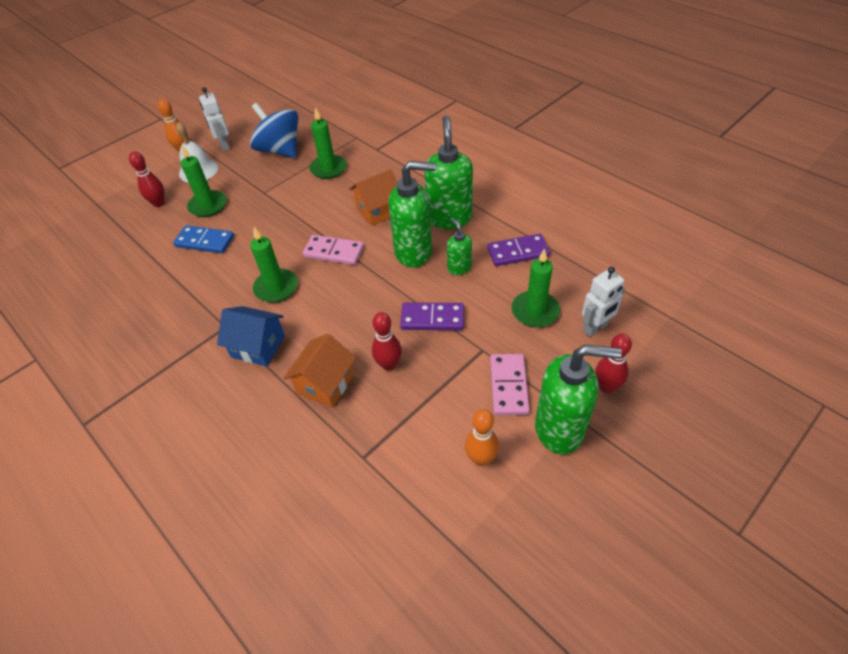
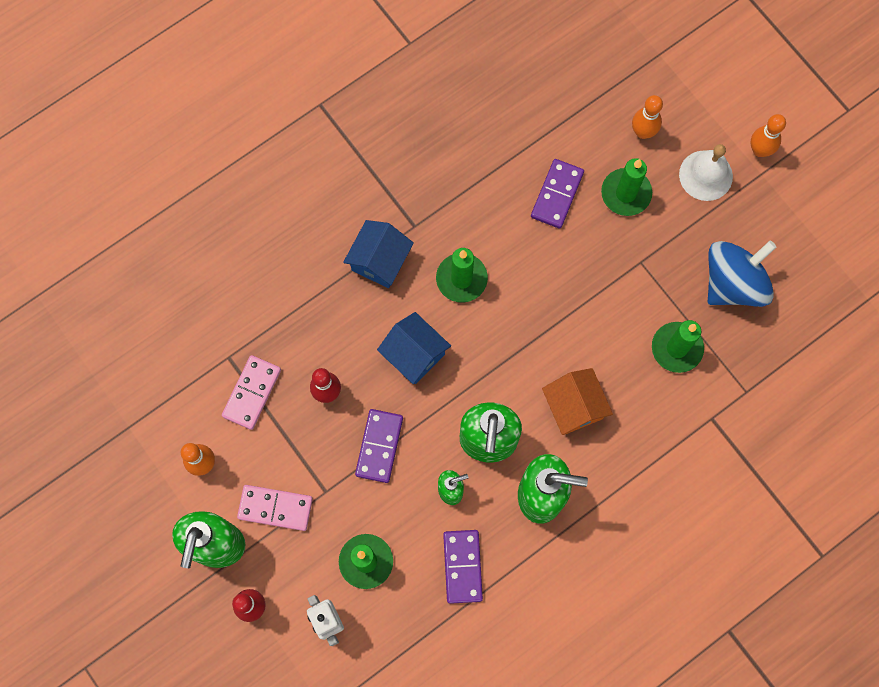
camera: 95 degrees right, 25 degrees up
(159, 203) = (643, 132): red bowling pin -> orange bowling pin
(205, 241) = (557, 195): blue domino -> purple domino
(224, 145) = (760, 205): white robot -> none
(325, 384) = (317, 327): orange house -> none
(334, 252) = (507, 346): pink domino -> pink domino (252, 393)
(346, 308) = (414, 354): none -> blue house

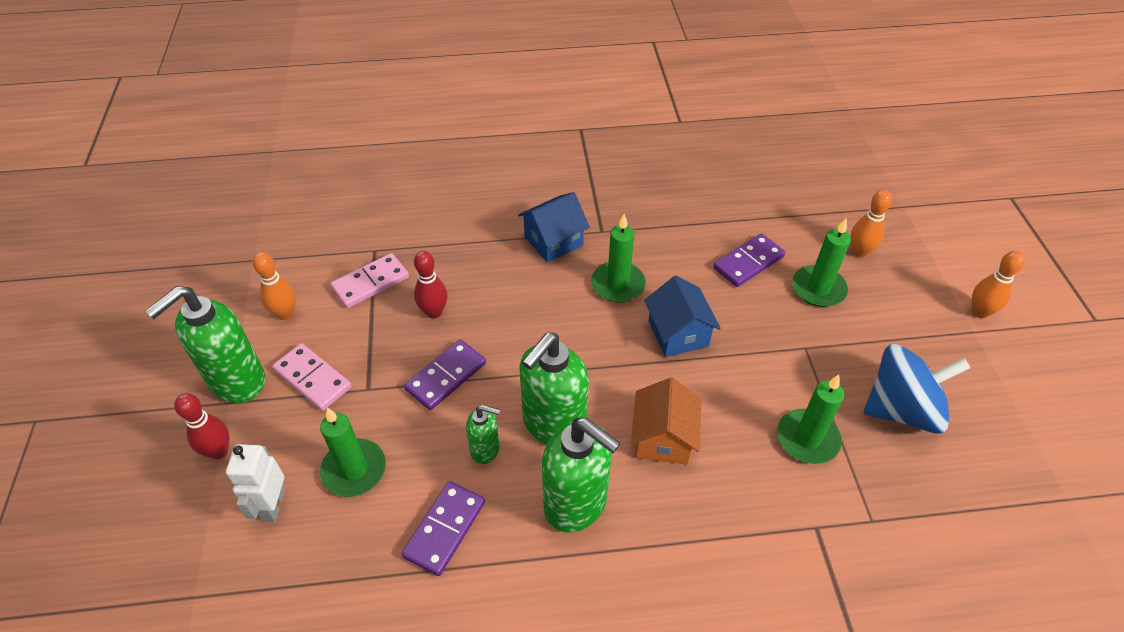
camera: 30 degrees right, 25 degrees down
(414, 354) = (534, 320): blue house -> blue house (678, 334)
(705, 175) = (910, 308): white bell -> none

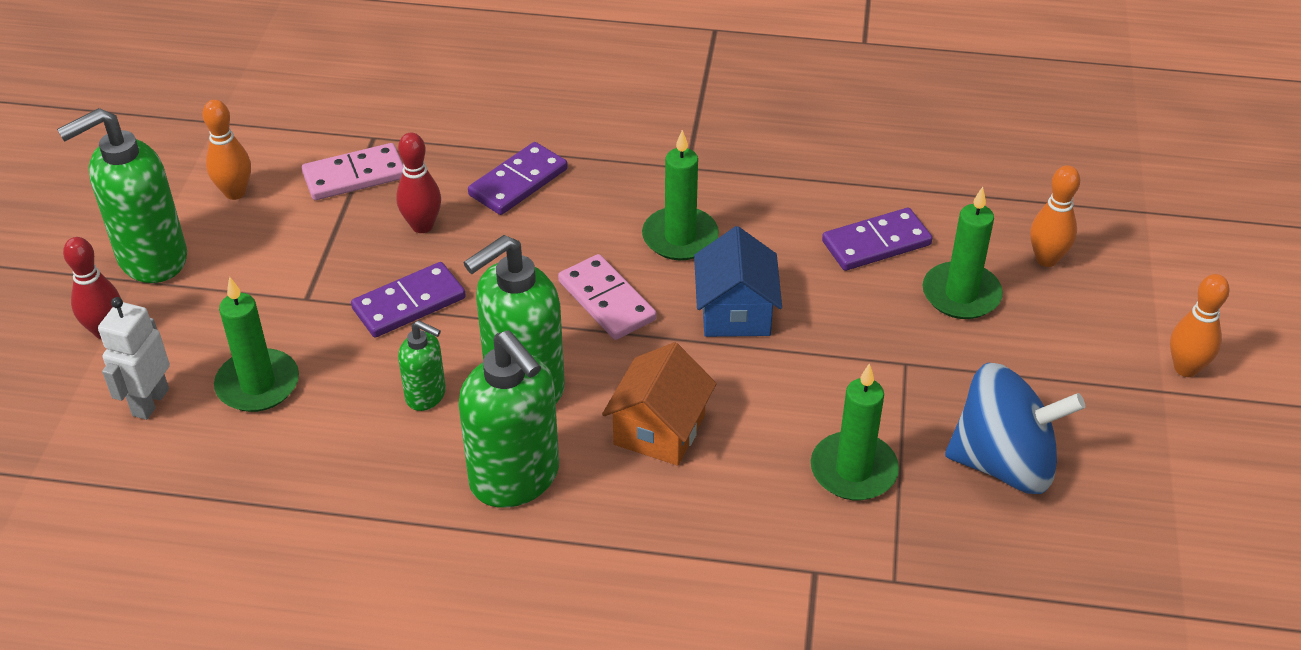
camera: 15 degrees right, 5 degrees down
(312, 379) = (243, 274): pink domino -> pink domino (606, 301)
(444, 529) = (342, 471): purple domino -> purple domino (518, 182)
(553, 241) = (615, 168): blue house -> none

